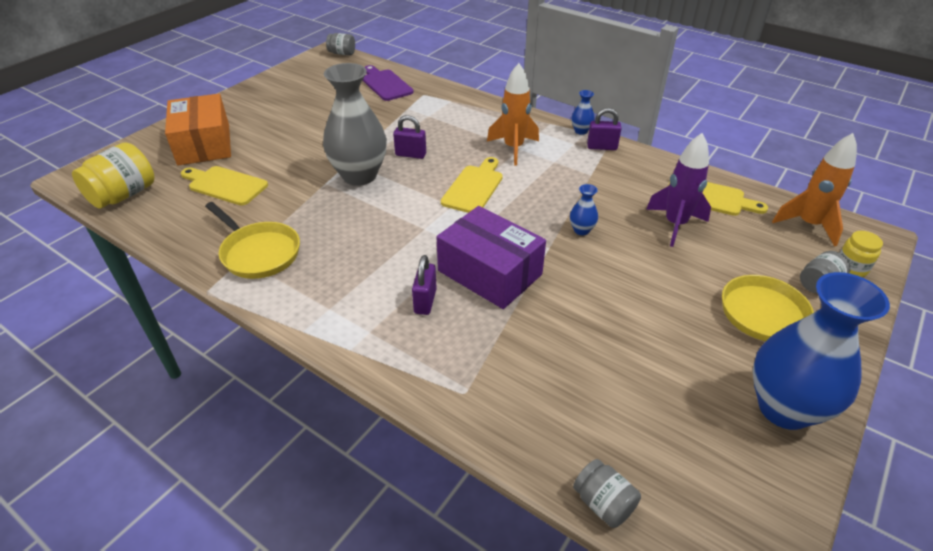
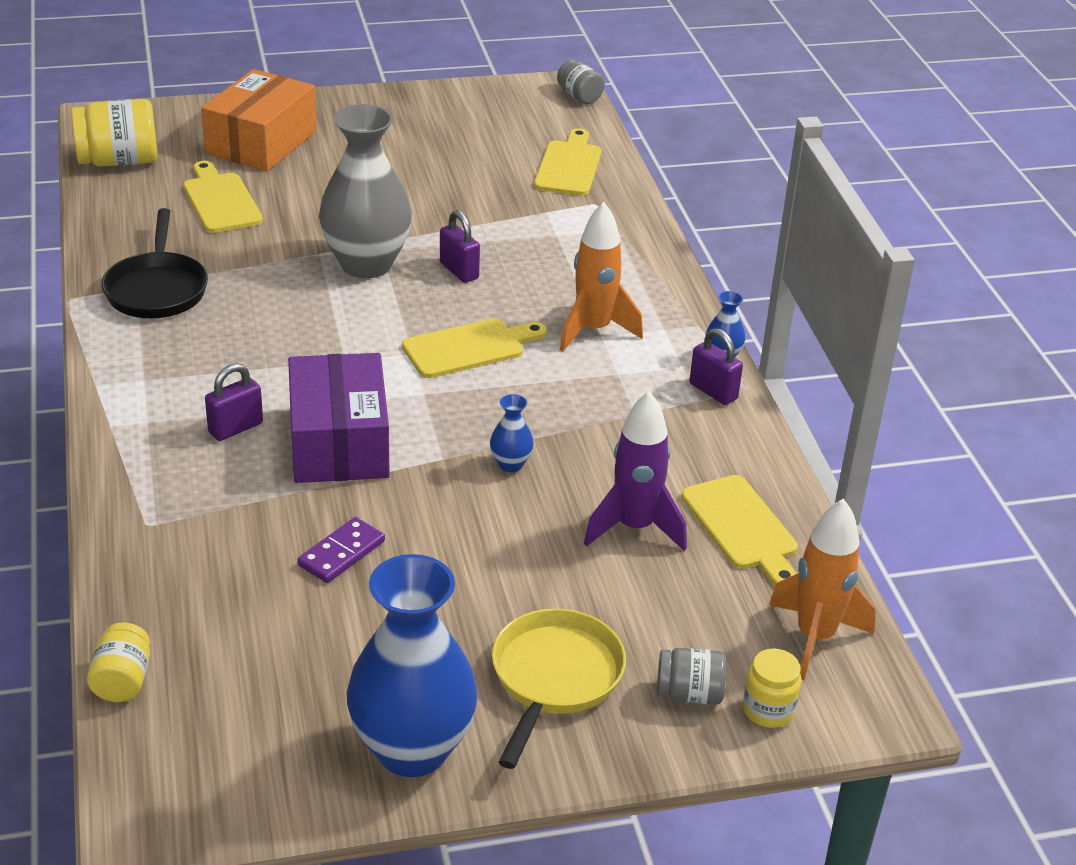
camera: 40 degrees right, 5 degrees down
(258, 253) = (157, 289): yellow pan -> black pan
(385, 84) = (569, 166): purple cutting board -> yellow cutting board
(585, 330) = (341, 553): none -> purple domino
(603, 503) = (122, 681): grey jar -> yellow jar

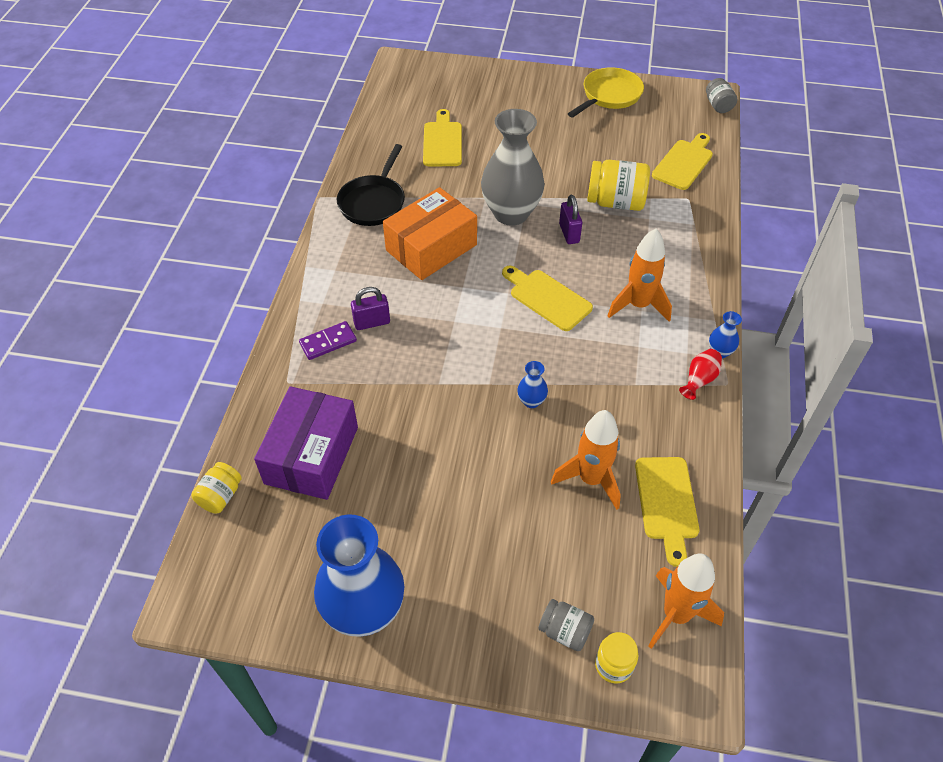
camera: 25 degrees right, 15 degrees up
(119, 161) = (395, 98): yellow jar -> yellow jar (615, 202)
(261, 142) = (488, 101): orange box -> orange box (431, 247)
(339, 442) = (429, 352): purple box -> purple box (311, 455)
(341, 553) = (391, 440): purple domino -> purple domino (328, 342)
(469, 348) = (547, 298): yellow cutting board -> yellow cutting board turned 135 degrees counterclockwise
(554, 678) = (480, 586): yellow pan -> yellow pan (609, 95)
(634, 528) = (591, 479): purple rocket -> orange rocket
(713, 391) = (699, 380): purple padlock -> red vase

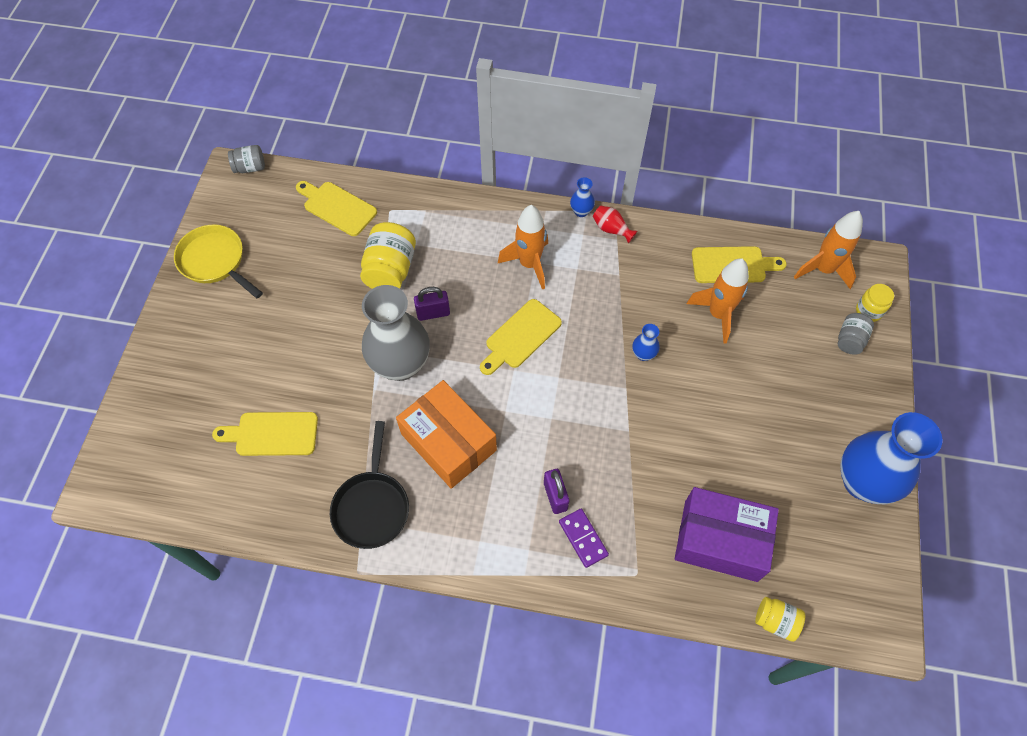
camera: 90 degrees left, 10 degrees up
(373, 202) = (372, 506): black pan -> black pan turned 75 degrees clockwise

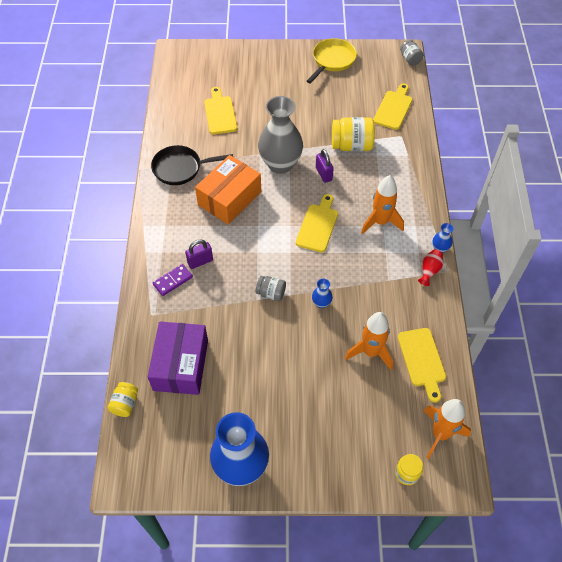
camera: 80 degrees right, 5 degrees down
(520, 336) = (318, 225): yellow cutting board -> yellow cutting board turned 75 degrees clockwise
(850, 340) = (372, 457): grey jar -> grey jar (271, 293)

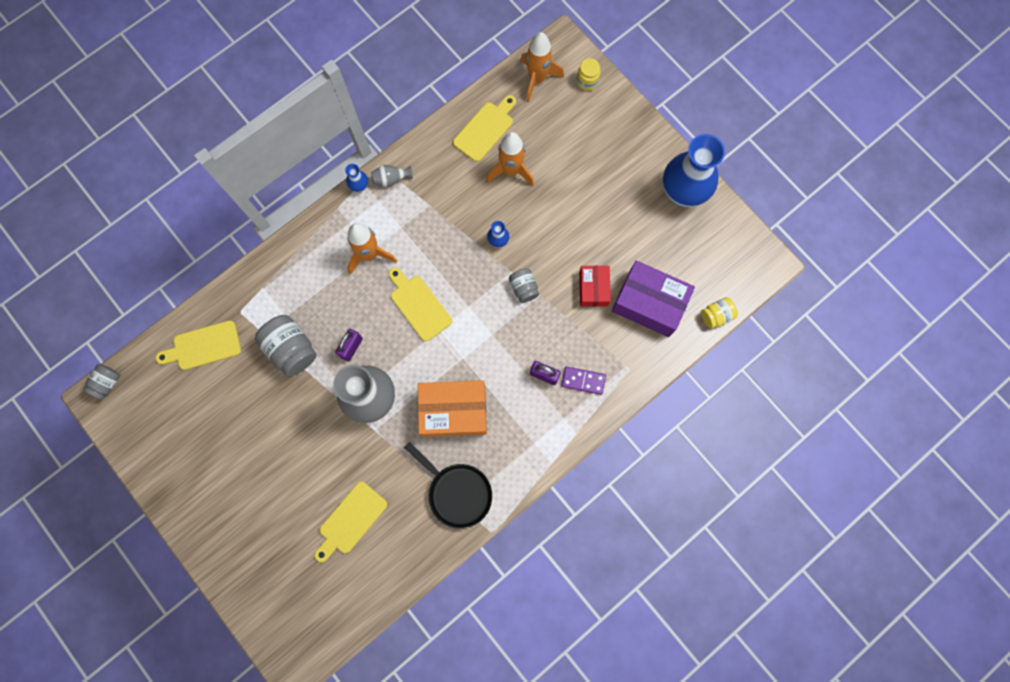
camera: 130 degrees left, 20 degrees up
(181, 365) = (649, 303): purple box -> purple box turned 60 degrees clockwise
(228, 336) = (593, 288): none -> red box
(318, 225) = (419, 305): yellow cutting board -> yellow cutting board turned 75 degrees clockwise
(332, 60) = (172, 466): yellow pan -> none
(351, 145) = (291, 349): yellow jar -> grey jar
(429, 270) = (391, 179): red vase -> grey vase

